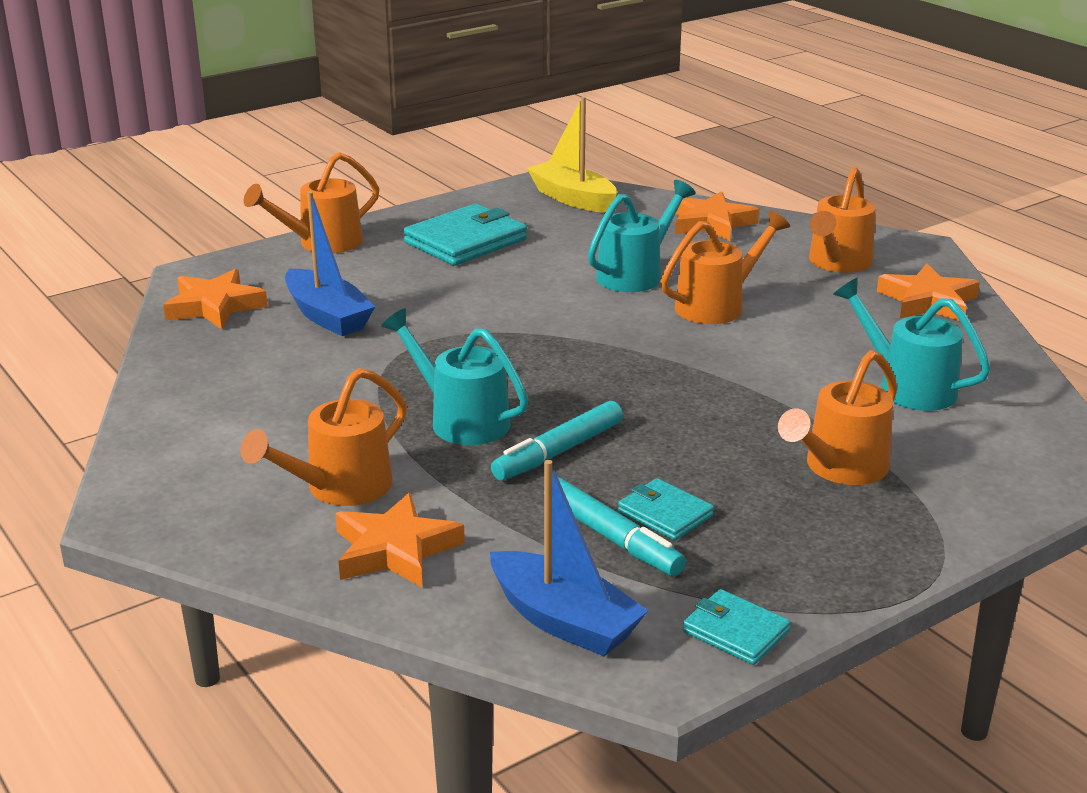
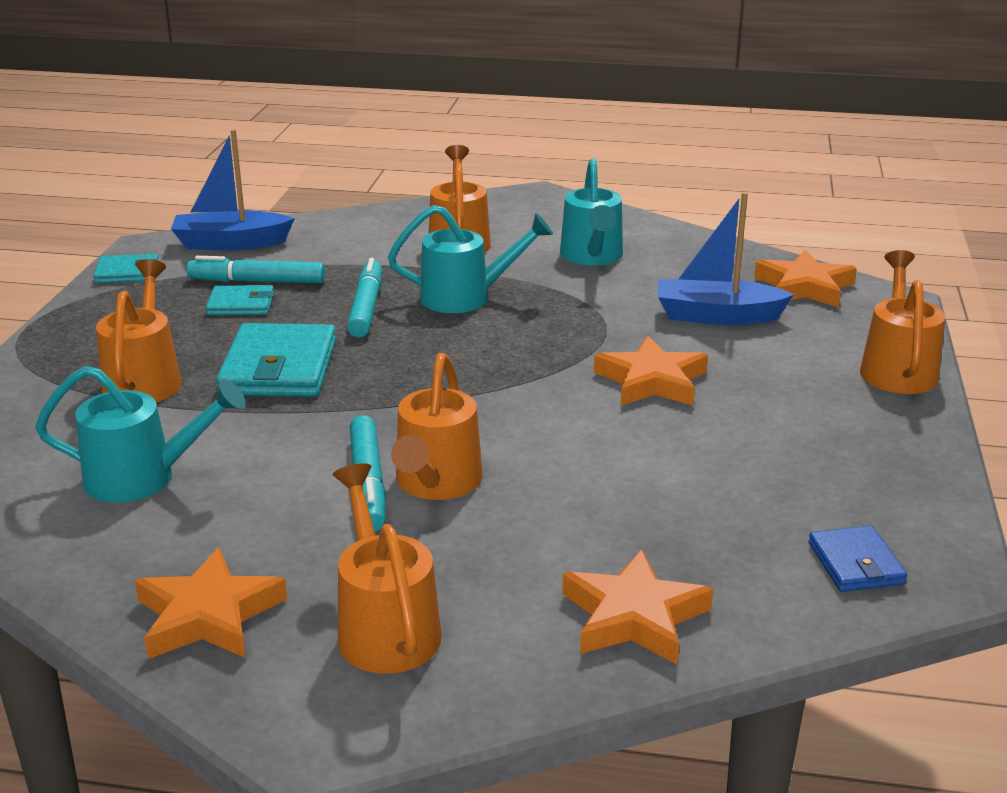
camera: 135 degrees right, 0 degrees up
(395, 550) = (372, 233): orange star -> orange star (651, 381)
(465, 241) = (803, 436): turquoise wallet -> turquoise wallet (279, 367)
(573, 199) = (855, 563): yellow boat -> blue wallet
(636, 274) = (575, 482): turquoise watering can -> turquoise watering can (592, 257)
(759, 322) = (367, 483): none -> turquoise marker

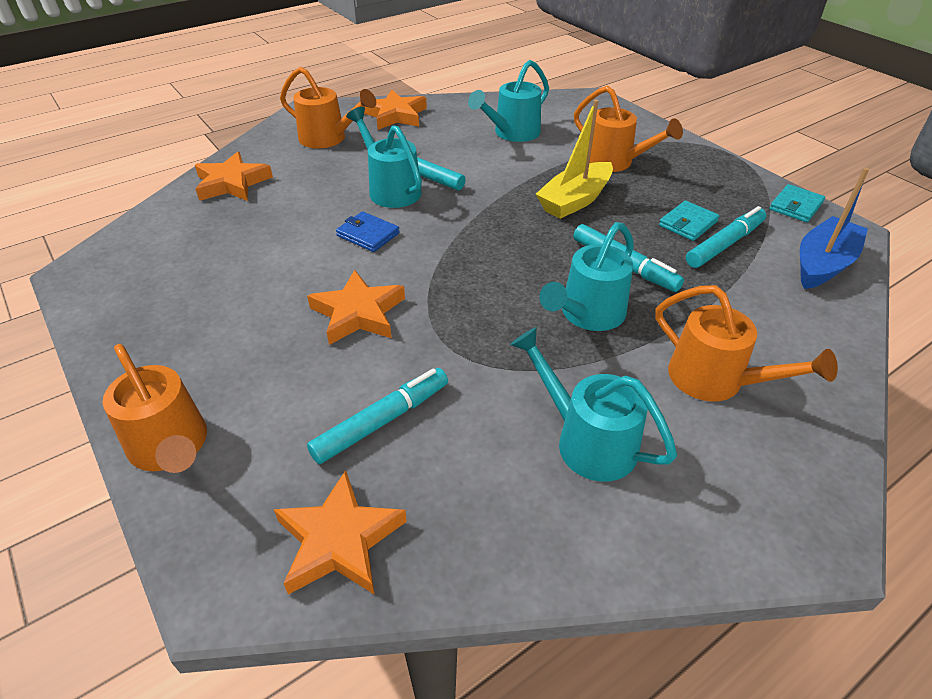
camera: 135 degrees right, 15 degrees up
(279, 367) = (575, 200): turquoise wallet -> yellow boat
(435, 484) = (390, 189): orange watering can -> turquoise watering can
(717, 316) = (382, 421): blue boat -> turquoise marker
(855, 563) = (135, 253): blue wallet -> blue wallet (368, 234)

